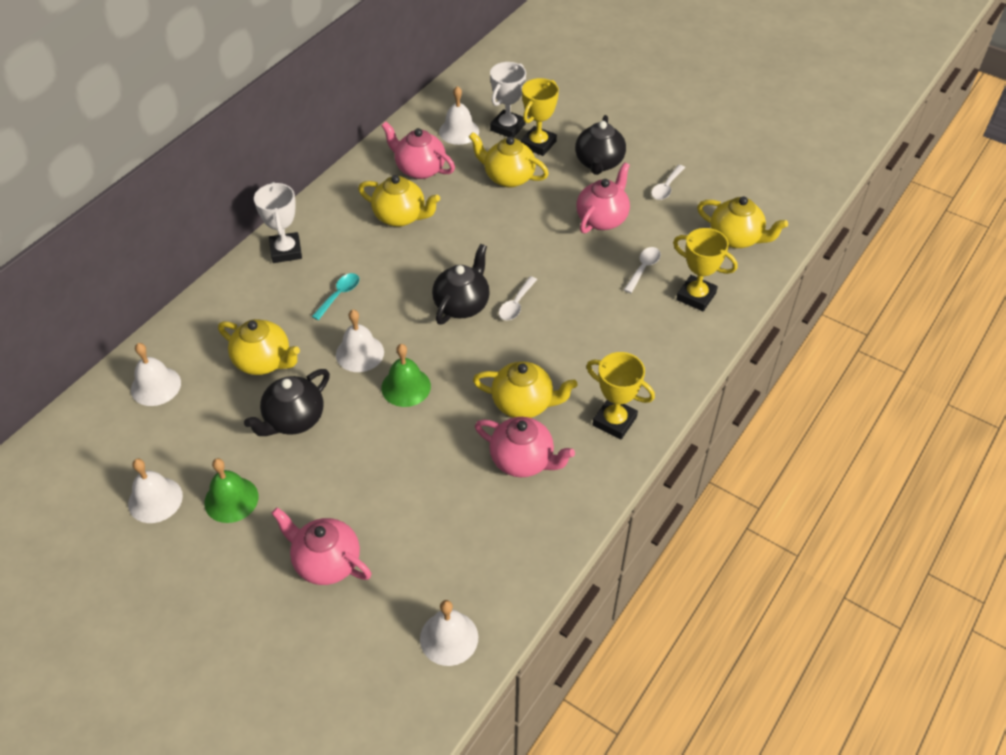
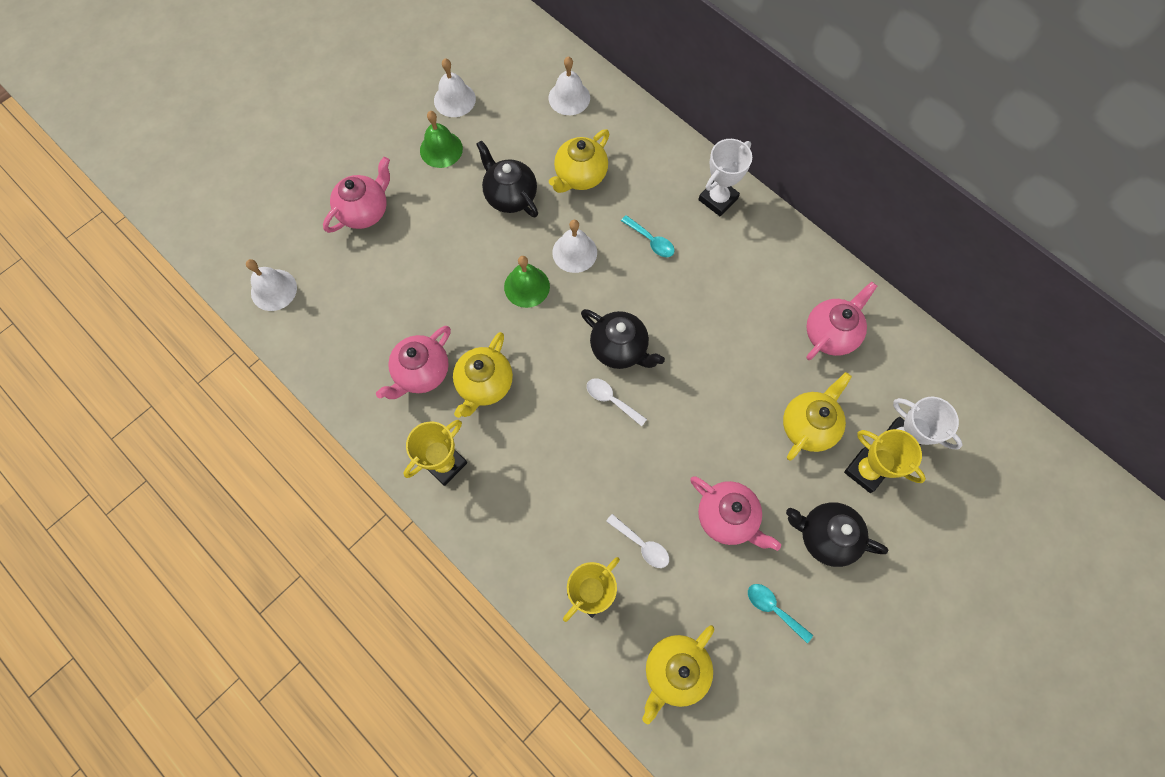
camera: 100 degrees right, 20 degrees up
(286, 251) = (718, 199): white trophy -> white trophy turned 45 degrees counterclockwise
(400, 217) = (755, 306): yellow teapot -> none
(459, 131) = (895, 384): white bell -> none
(666, 187) = (773, 609): white spoon -> turquoise spoon

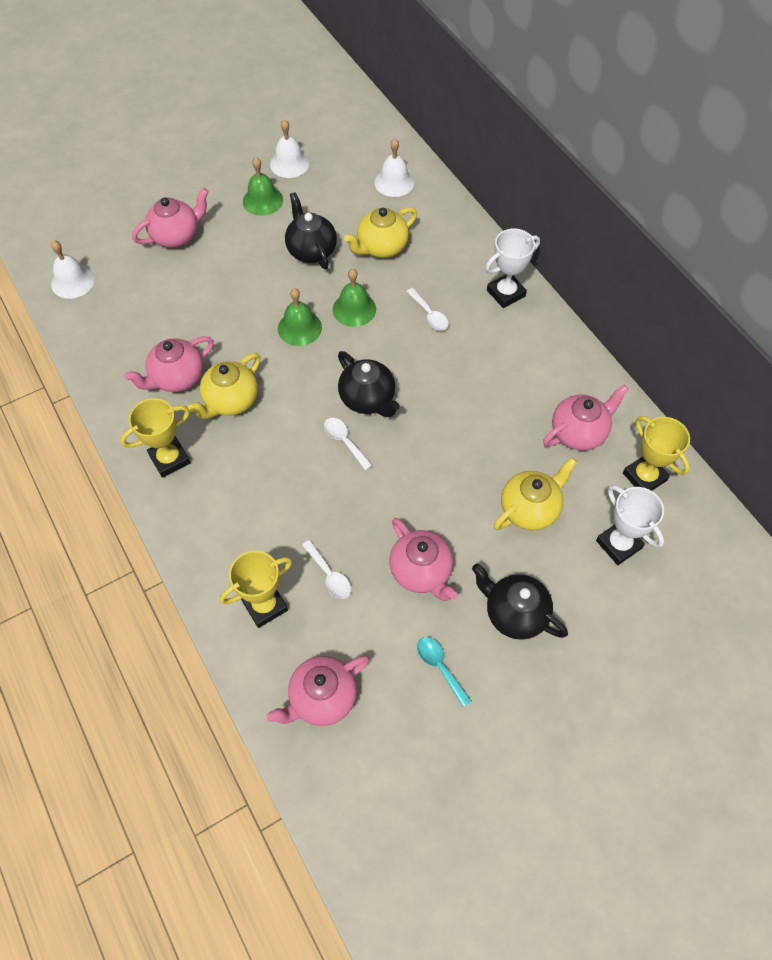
camera: 15 degrees right, 10 degrees down
(574, 252) = (354, 309): white bell -> green bell
(651, 241) = (429, 315): turquoise spoon -> white spoon
(675, 671) = (322, 698): yellow teapot -> pink teapot
(866, 471) = (575, 563): yellow trophy -> yellow trophy (644, 477)

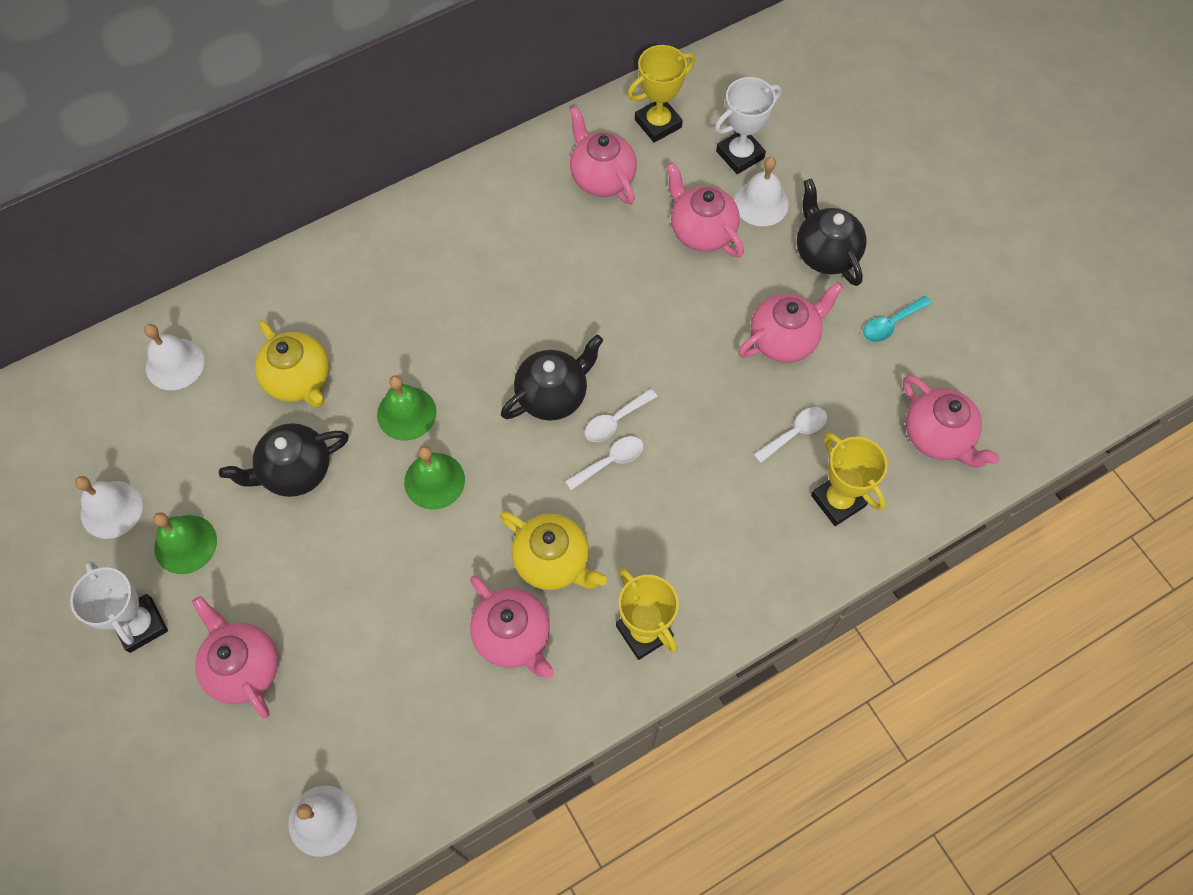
camera: 90 degrees left, 5 degrees up
(429, 315) = (422, 323): white spoon -> white spoon (610, 461)
(505, 293) = (393, 237): white trophy -> white trophy (140, 625)
(514, 613) = (825, 253): black teapot -> black teapot turned 120 degrees clockwise
(530, 509) = (701, 231): yellow teapot -> pink teapot
(565, 560) = (761, 203): none -> white bell

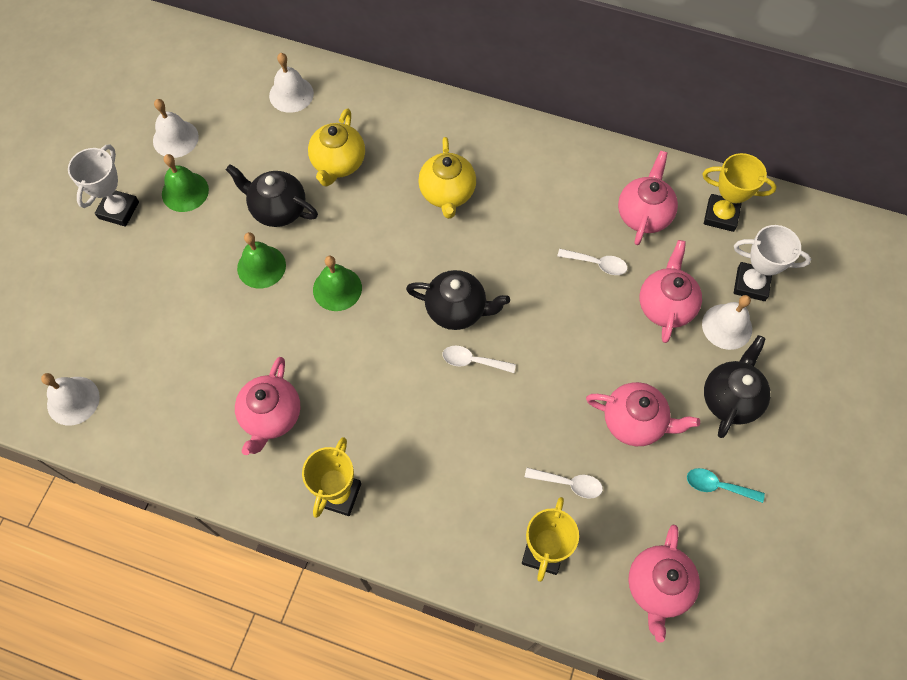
camera: 50 degrees right, 0 degrees up
(244, 667) = (134, 283): pink teapot -> none
(406, 413) = (368, 237): green bell -> green bell (261, 266)
(553, 561) = (341, 400): yellow teapot -> yellow teapot (447, 193)
(610, 461) = (441, 380): white spoon -> white spoon (597, 264)

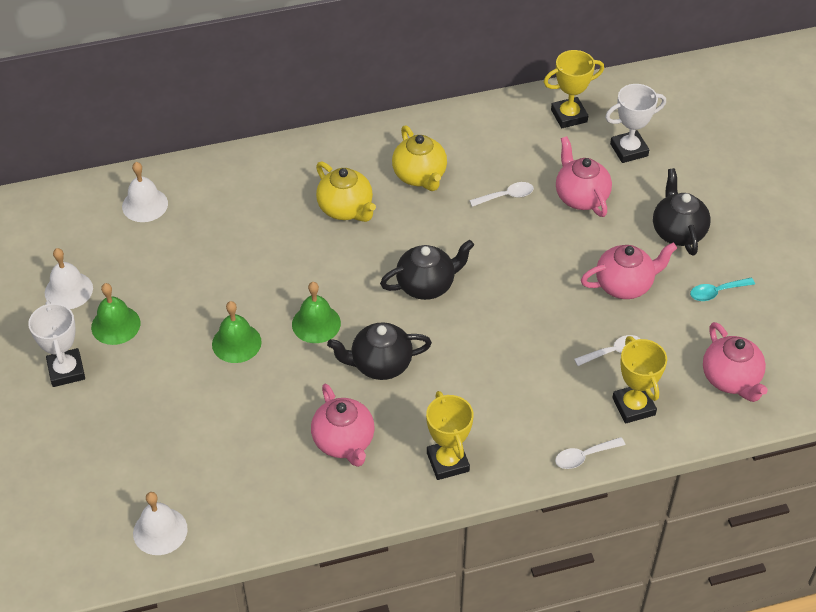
camera: 35 degrees left, 15 degrees down
(278, 209) = (212, 294): black teapot -> black teapot (380, 364)
(338, 163) = (234, 234): yellow teapot -> yellow teapot (420, 176)
(473, 361) = (470, 313): white spoon -> white spoon (584, 456)
(643, 214) = (512, 144): pink teapot -> none
(727, 326) = (635, 187): white bell -> none

